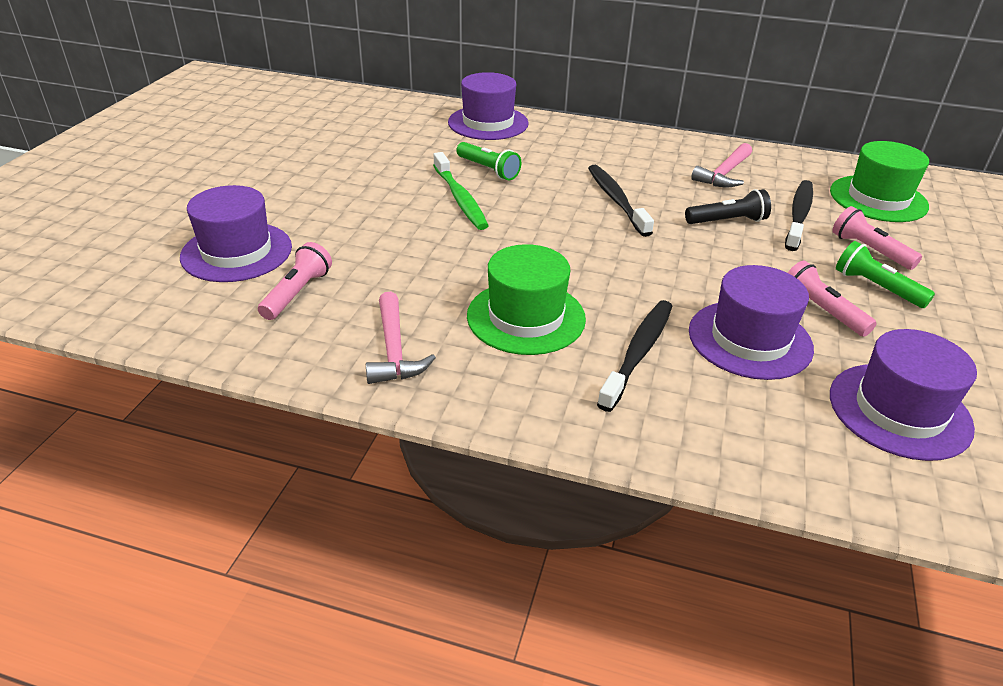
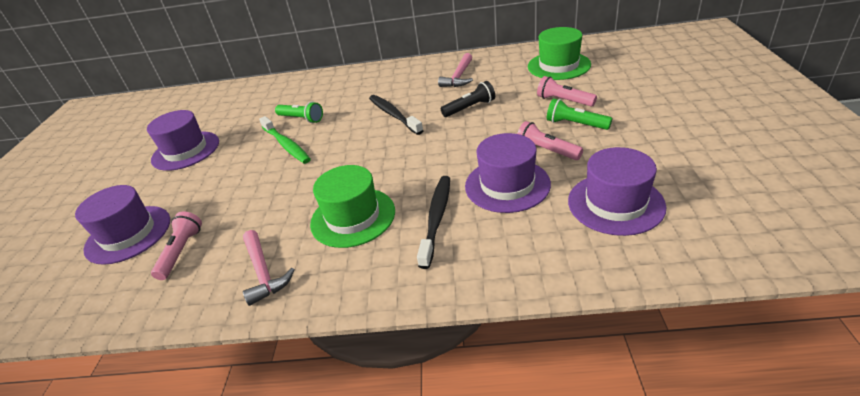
camera: 10 degrees left, 0 degrees up
(488, 123) = (293, 86): purple hat -> purple hat (186, 151)
(798, 215) = (513, 90): black toothbrush -> none

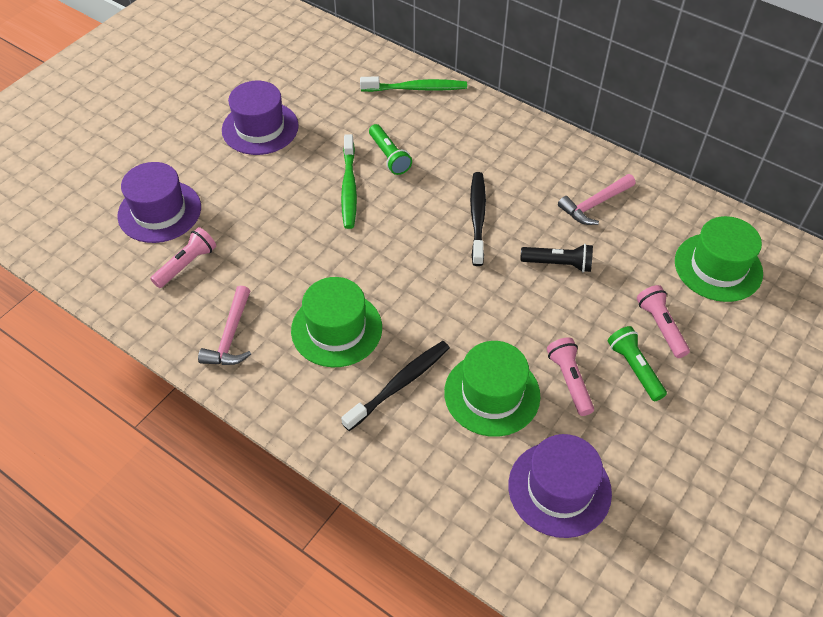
camera: 30 degrees right, 15 degrees up
(289, 85) = (416, 88): none -> green toothbrush
(507, 185) = (492, 394): purple hat -> green hat

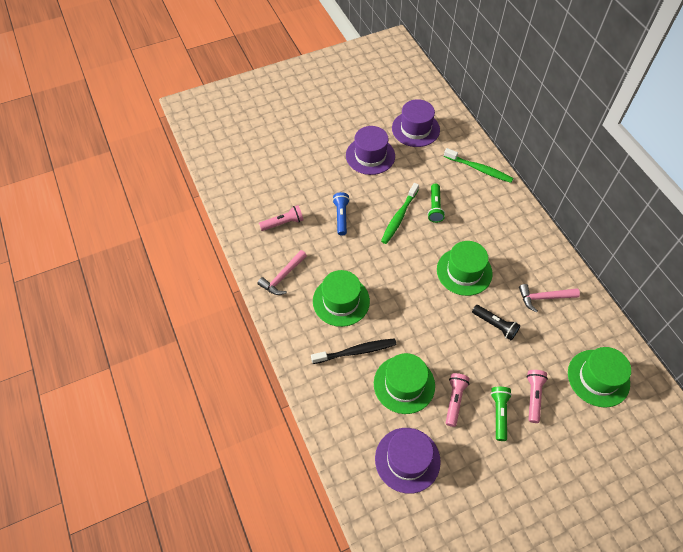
camera: 30 degrees right, 5 degrees up
(159, 211) = (286, 184): purple hat -> purple hat (415, 129)
(268, 221) = (341, 217): none -> blue flashlight
(477, 217) = (464, 271): black toothbrush -> green hat

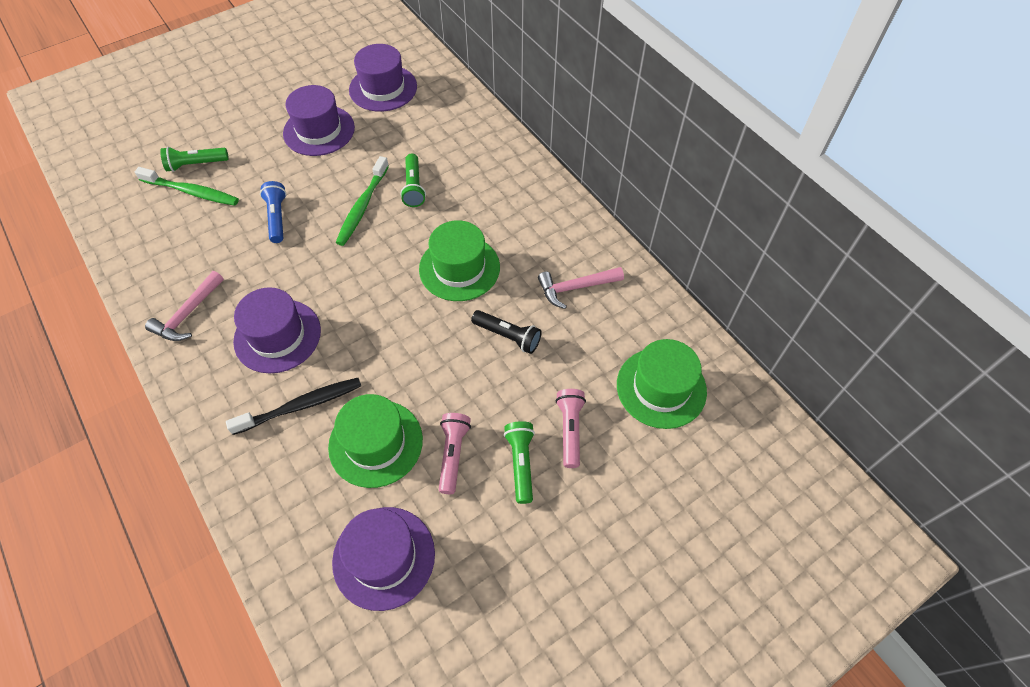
camera: 10 degrees left, 0 degrees up
(283, 223) = (190, 238): pink flashlight -> none
(286, 170) = (196, 164): none -> green flashlight
(341, 301) = (277, 336): green hat -> purple hat
(479, 169) = (474, 129): green toothbrush -> green toothbrush (192, 192)

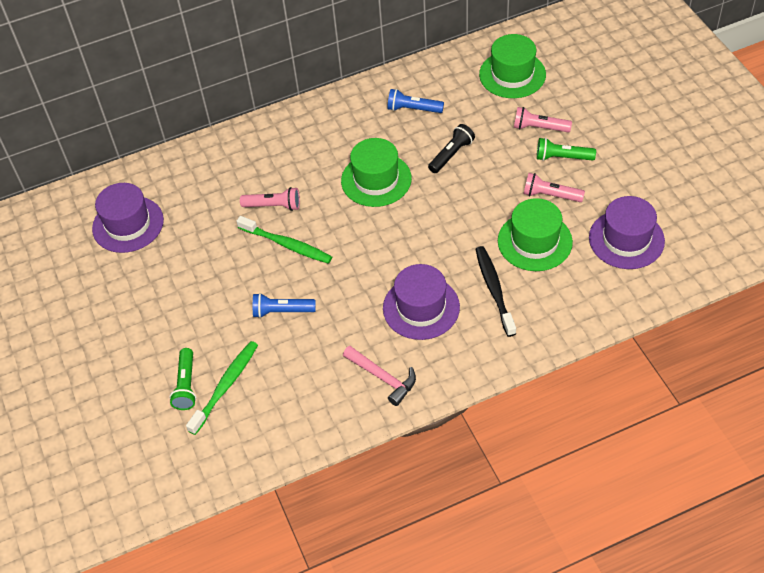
camera: 75 degrees left, 5 degrees down
(319, 130) = (172, 278): purple hat -> none
(413, 187) = (273, 206): green flashlight -> pink flashlight
(575, 287) = (413, 109): pink hammer -> blue flashlight

